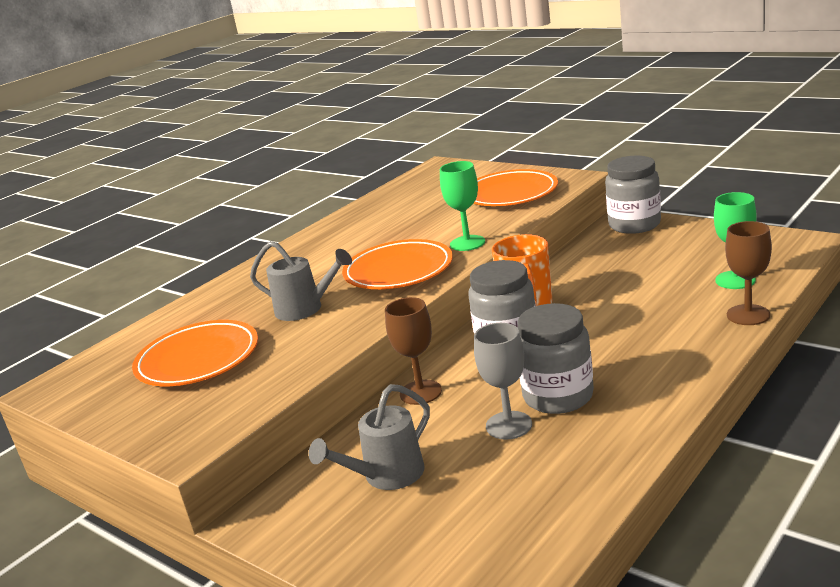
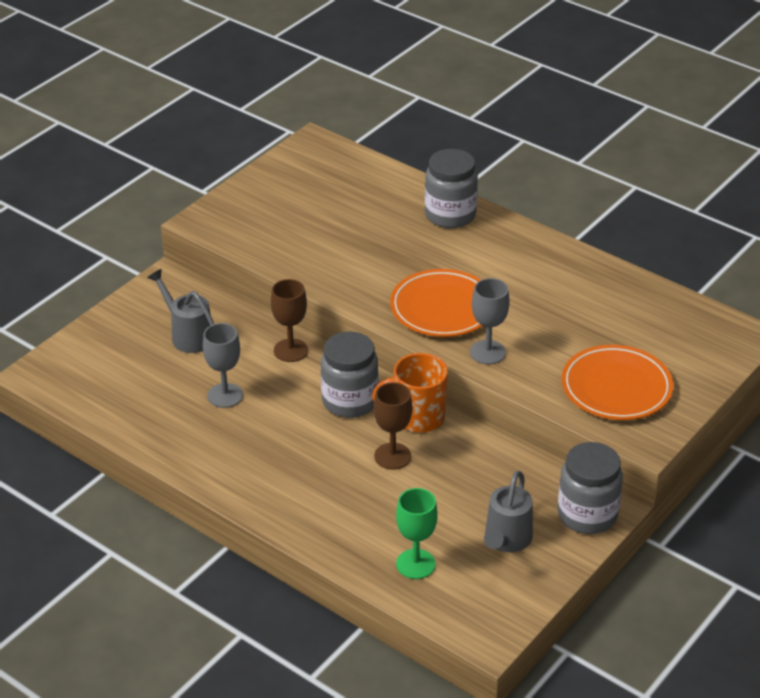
camera: 85 degrees right, 15 degrees up
(198, 359) = (323, 209): orange plate -> none
(305, 309) = (386, 257): grey watering can -> grey watering can (506, 540)
(467, 243) = (487, 352): green goblet -> grey goblet
(558, 396) = (254, 424): grey jar -> grey jar (450, 215)
(748, 315) = (341, 557): brown goblet -> brown goblet (392, 456)

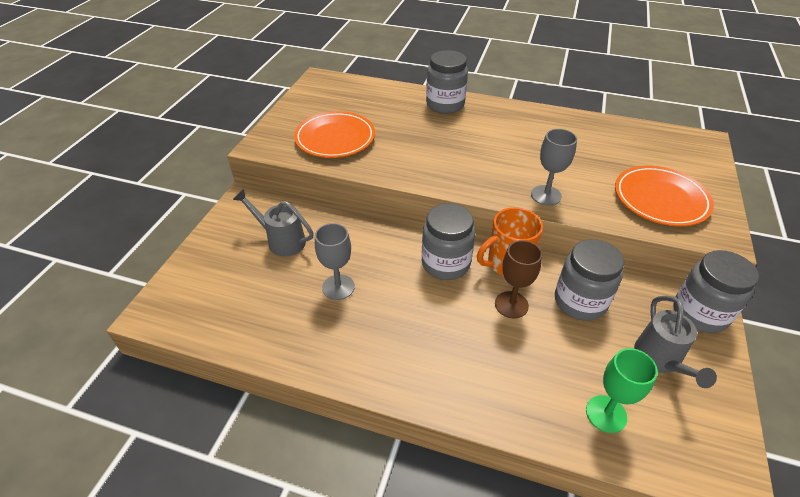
camera: 20 degrees left, 5 degrees up
(290, 350) = (373, 232): brown goblet -> none
(442, 308) = (487, 169): orange plate -> orange plate (335, 138)
(467, 472) = (580, 301): none -> grey jar

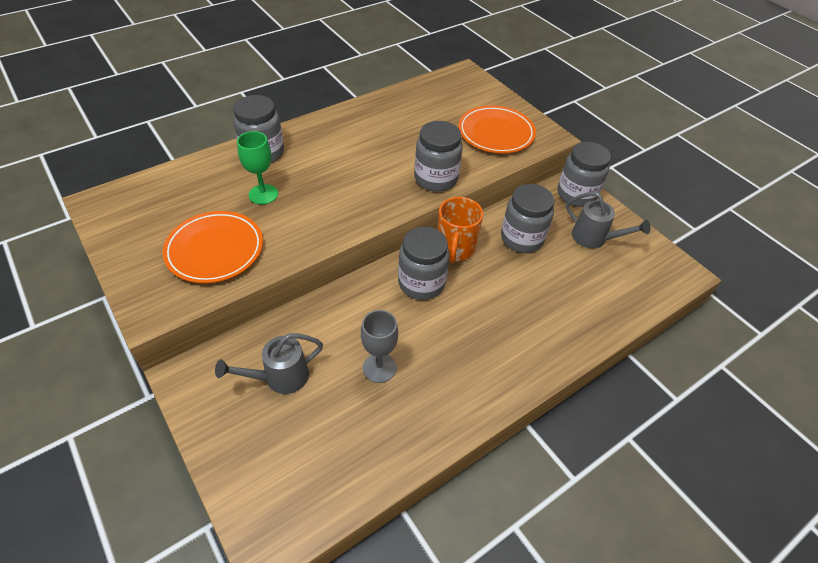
camera: 55 degrees left, 5 degrees up
(511, 305) = (493, 274): brown goblet -> none
(546, 195) = (436, 179): grey goblet -> grey jar
(606, 414) = (611, 292): green goblet -> green goblet (263, 194)

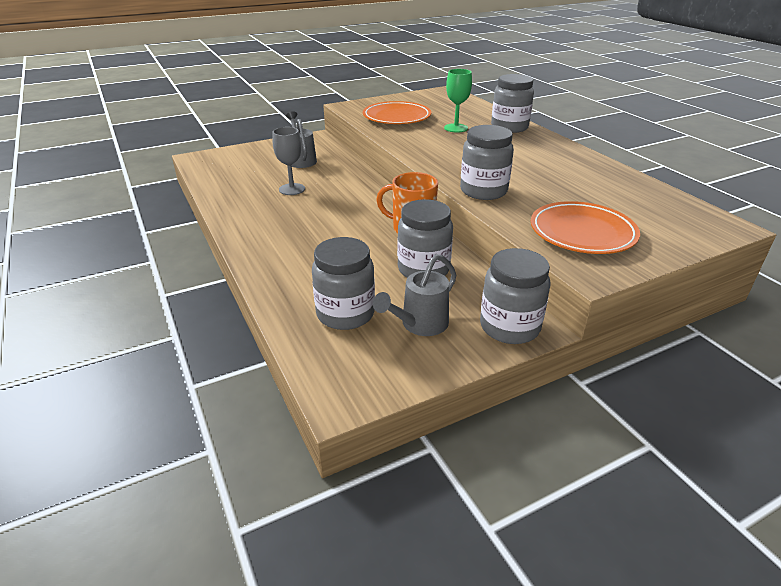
camera: 100 degrees right, 15 degrees down
(421, 283) = (371, 210): grey jar -> grey jar (345, 314)

